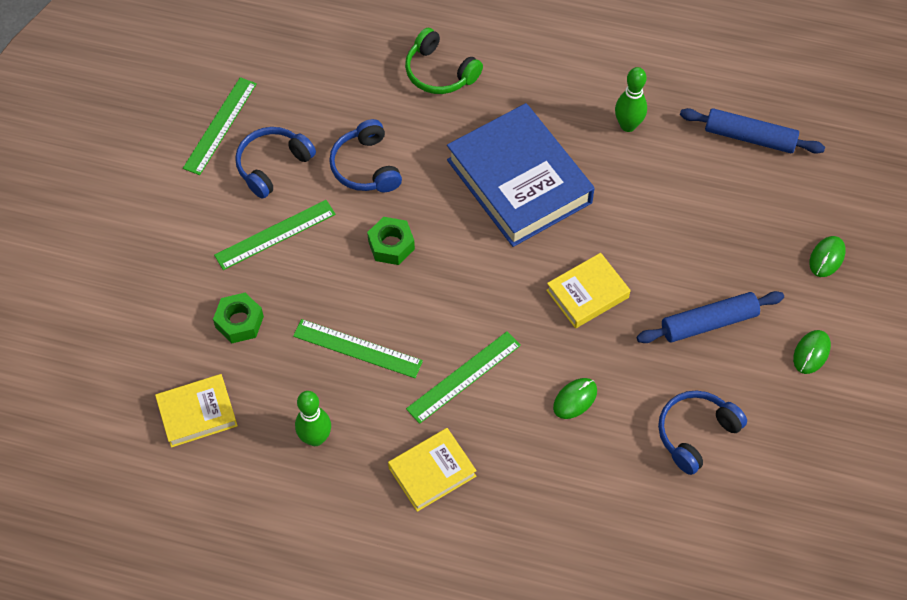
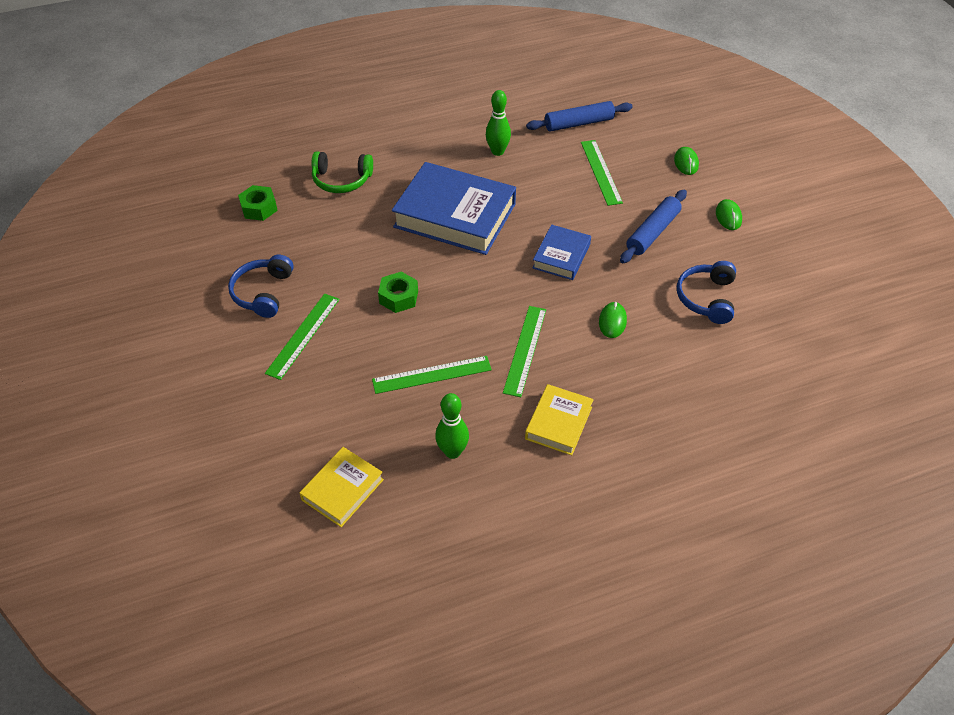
camera: 35 degrees left, 10 degrees down
(220, 125) = (198, 288): green ruler -> green ruler (601, 172)
(239, 322) = (324, 407): green nut -> green nut (259, 208)
(365, 167) = (336, 259): blue headphones -> none
(587, 294) = (561, 256): yellow book -> blue book

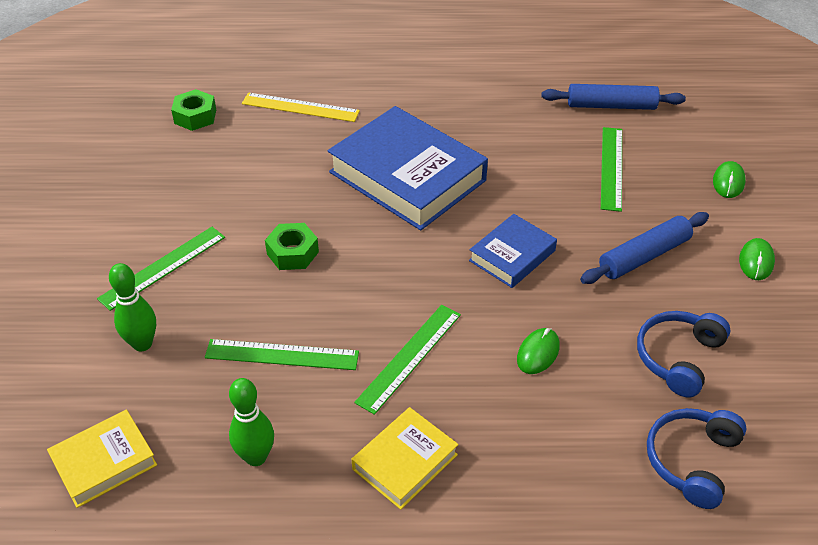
camera: 20 degrees right, 5 degrees down
(263, 293) = (147, 208): blue headphones -> blue headphones (691, 461)
(341, 180) = (300, 107): green headphones -> yellow ruler
(497, 151) = (495, 116): green bowling pin -> green bowling pin (142, 344)

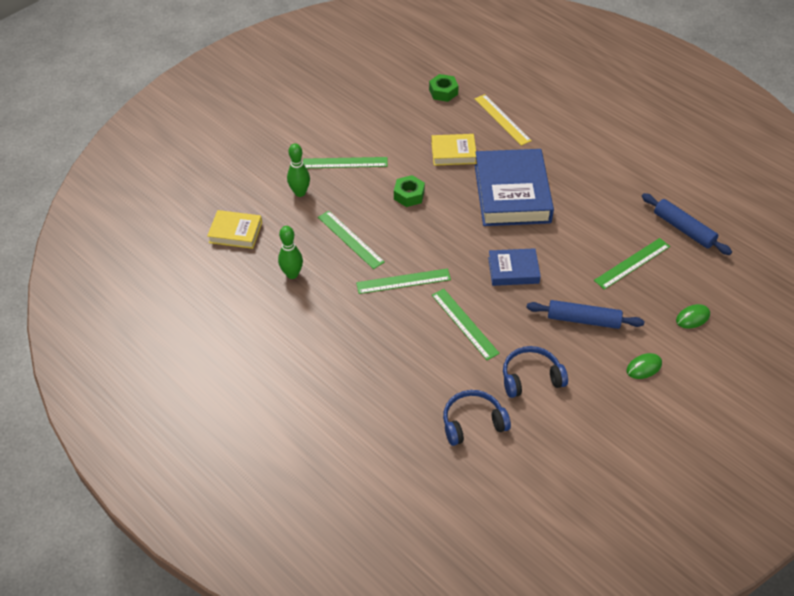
camera: 45 degrees right, 5 degrees up
(405, 462) = (347, 322): yellow book -> yellow book (453, 153)
(538, 353) = (464, 323): green mouse -> green ruler

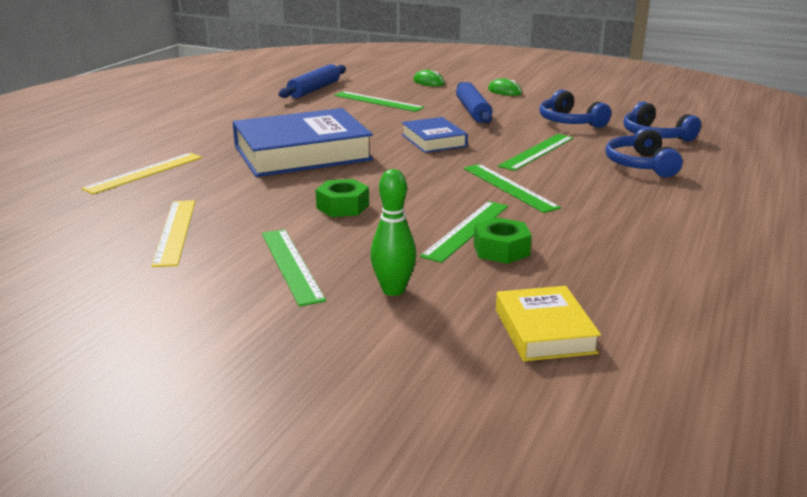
camera: 110 degrees left, 25 degrees down
(292, 274) = (579, 258): green bowling pin -> none
(406, 127) = (175, 231): none -> yellow ruler
(411, 375) = (640, 165): none -> blue headphones
(443, 92) = (73, 217): green nut -> green nut (501, 250)
(453, 153) = (232, 192): yellow book -> none

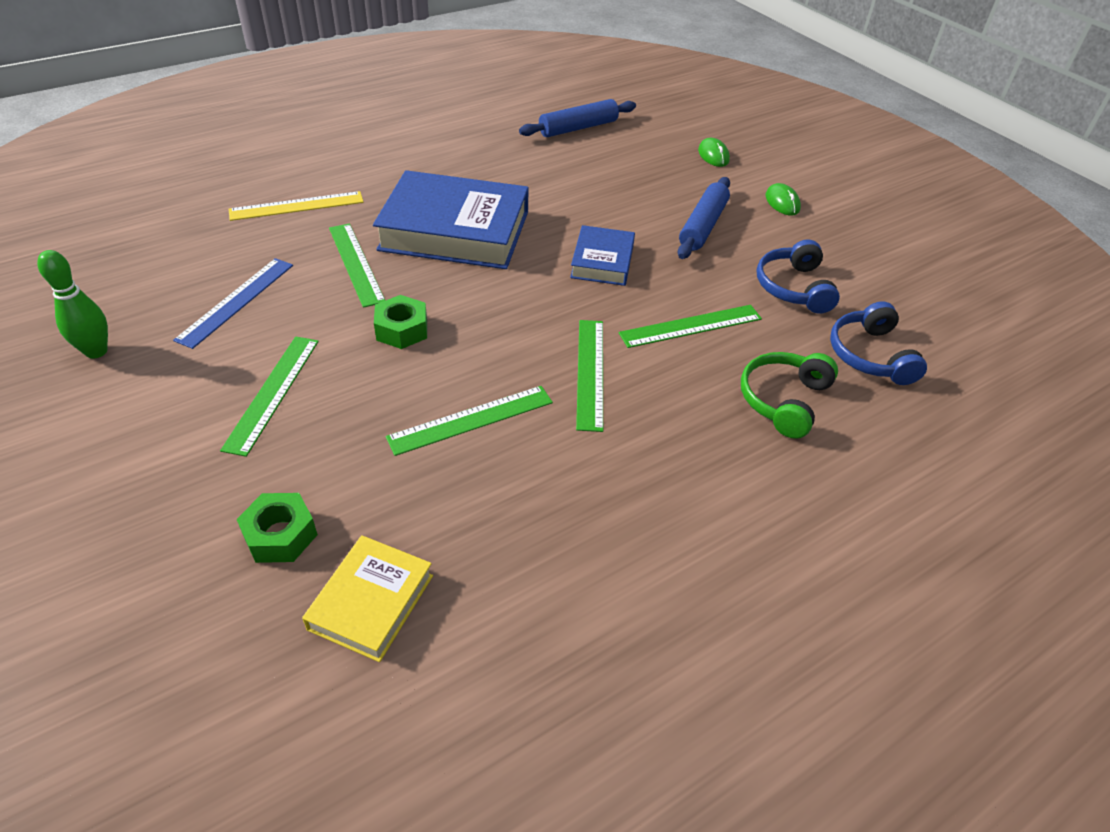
camera: 30 degrees right, 20 degrees up
(175, 231) = (236, 301): yellow ruler -> blue ruler
(378, 101) = (620, 172): green ruler -> green ruler (356, 263)
(393, 290) = (313, 471): green bowling pin -> green bowling pin (96, 351)
(501, 250) = (469, 466): green nut -> green nut (280, 535)
(640, 165) = (783, 400): blue headphones -> green headphones

